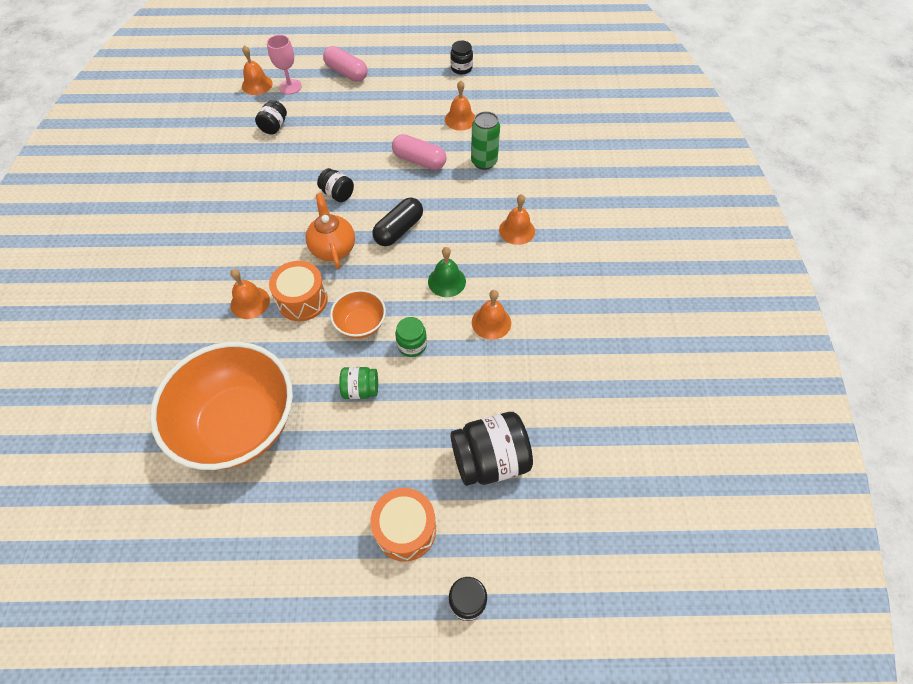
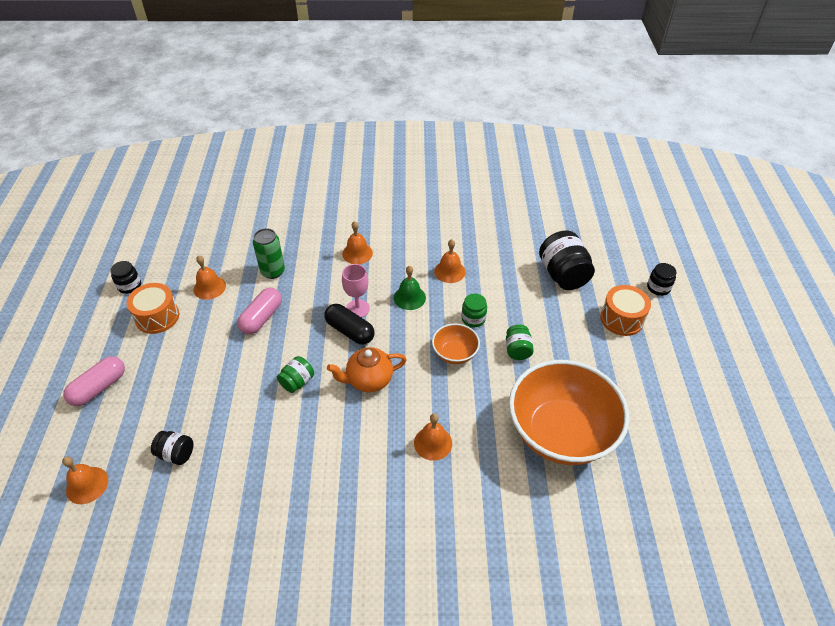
camera: 90 degrees left, 10 degrees down
(290, 87) = (105, 445): pink goblet -> pink goblet (357, 309)
(302, 300) = (430, 399): orange drum -> orange drum (157, 317)
(337, 194) = (297, 382): black jar -> green jar

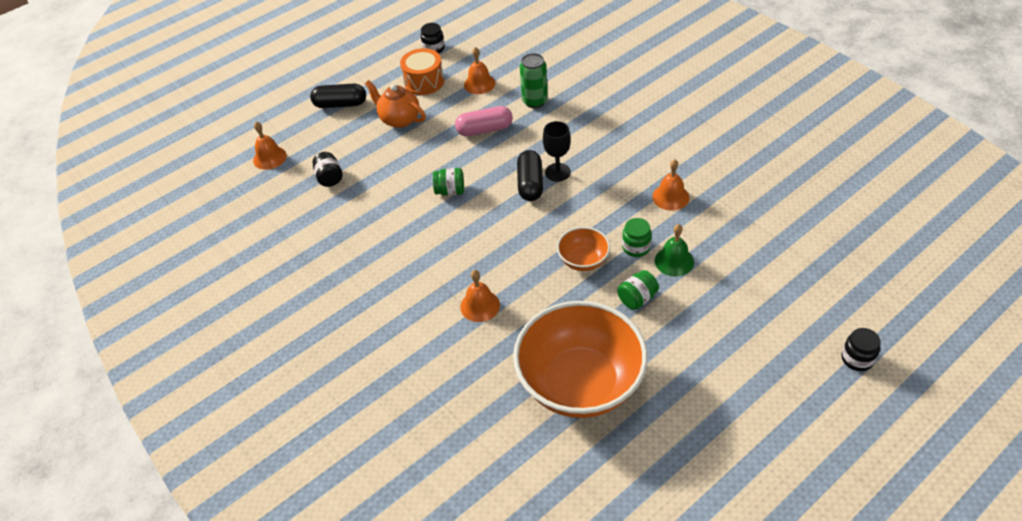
camera: 55 degrees right, 0 degrees up
(99, 388) = (340, 104): pink capsule -> black capsule
(357, 253) = (615, 130): orange bell -> none
(357, 309) = (557, 172): pink goblet -> black goblet
(369, 380) = (496, 228): orange teapot -> orange teapot (399, 119)
(409, 297) = (608, 193): green bell -> green bell (674, 261)
(563, 275) = (772, 275): black jar -> none
(621, 319) = (772, 352): orange drum -> none

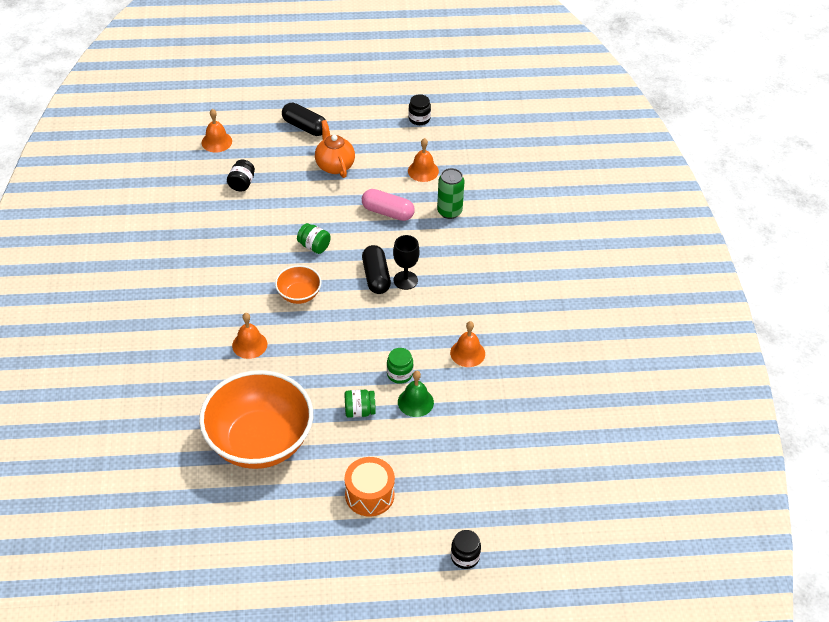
camera: 30 degrees right, 0 degrees up
(424, 82) = (383, 144): orange drum -> orange drum (369, 495)
(530, 184) = (376, 277): black capsule -> black capsule turned 45 degrees counterclockwise
(583, 260) = (352, 359): orange bowl -> orange bowl (299, 295)

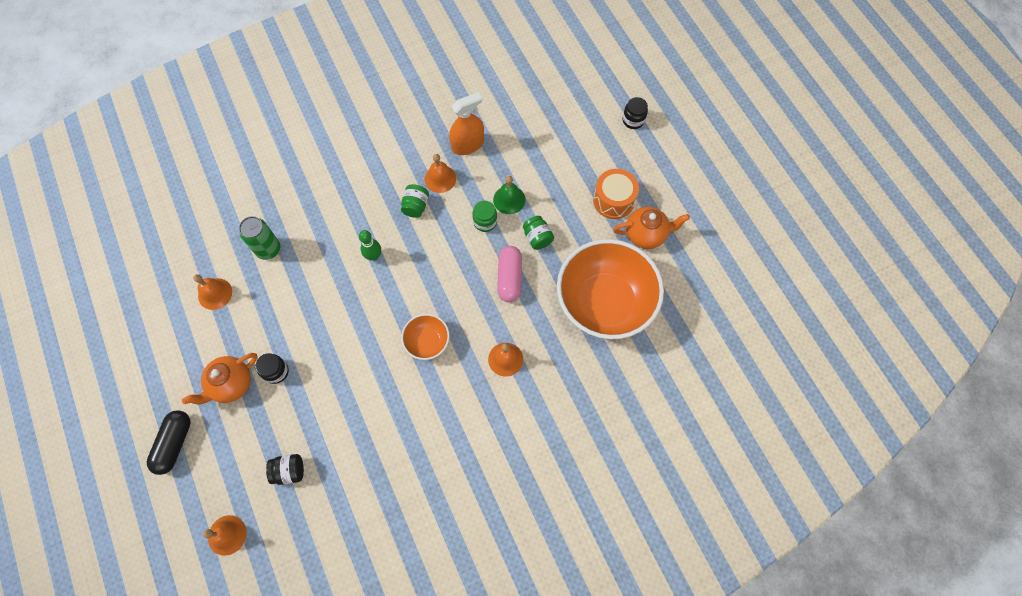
camera: 110 degrees left, 20 degrees up
(313, 509) = (646, 234): none -> orange teapot
(314, 246) = (358, 355): green jar -> green jar (416, 206)
(376, 277) = (379, 282): black capsule -> none
(387, 212) = (287, 305): pink capsule -> pink capsule (509, 278)
(405, 280) = (374, 256): black goblet -> green bowling pin
(419, 119) = (130, 327): black jar -> black jar (276, 371)
(499, 388) = (467, 145): none -> orange spray bottle

